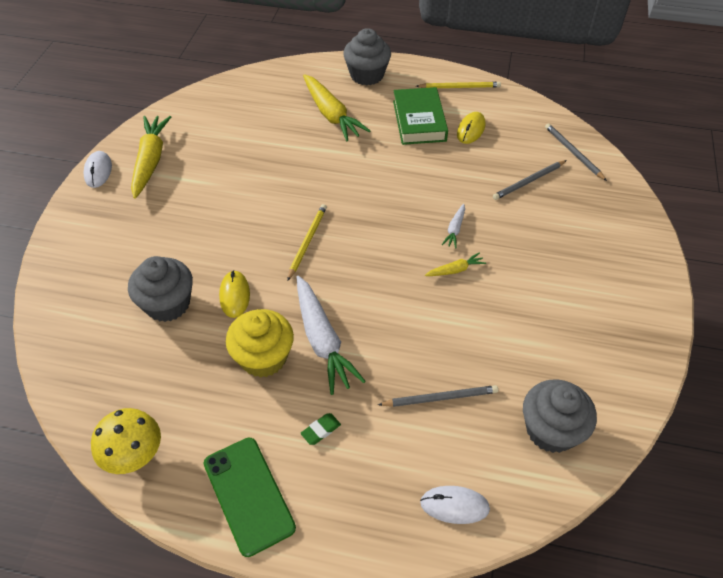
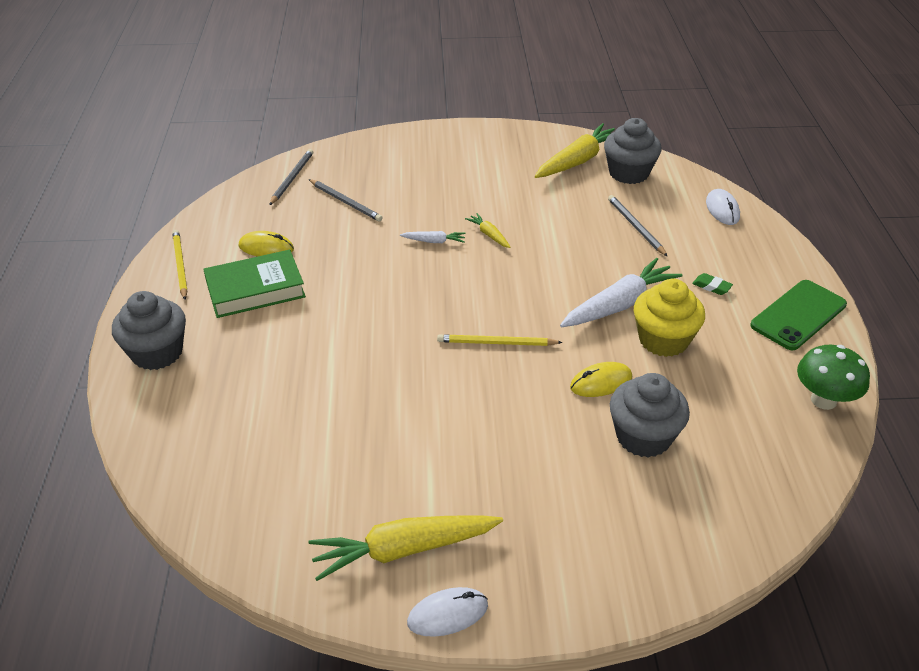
camera: 105 degrees left, 10 degrees down
(135, 455) = (823, 400): yellow mushroom -> green mushroom
(331, 114) = (255, 371): yellow carrot -> yellow carrot (578, 161)
(573, 153) = (292, 178): grey pencil -> grey pencil turned 150 degrees clockwise

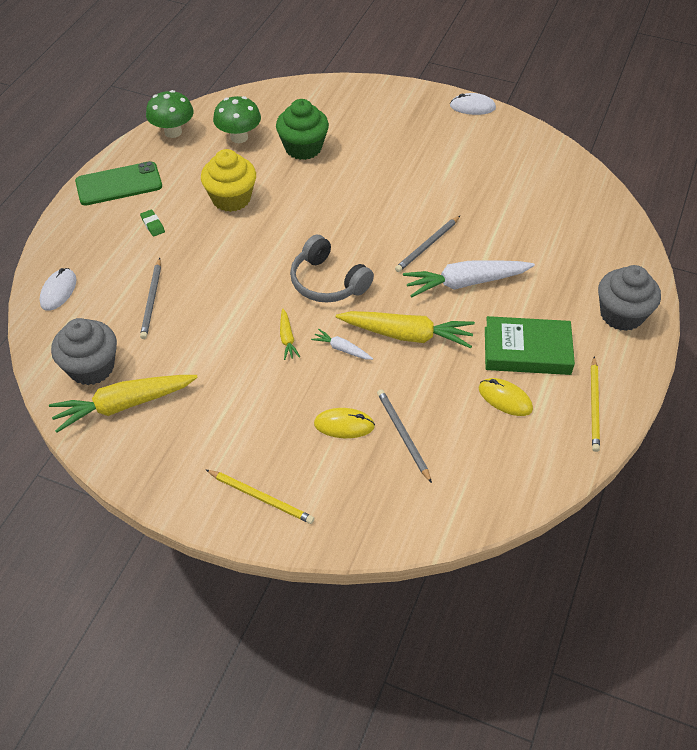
camera: 155 degrees left, 10 degrees up
(292, 178) = (448, 499): grey pencil -> grey pencil (427, 245)
(403, 550) = (482, 138): yellow carrot -> yellow carrot (407, 335)
(487, 289) = (327, 282): none -> grey headphones
(496, 343) = (352, 235): yellow pencil -> yellow pencil (261, 498)
(601, 382) = (301, 185): yellow mouse -> yellow mouse (344, 425)
(619, 304) = (236, 234): white carrot -> white carrot (465, 283)
(643, 436) = (303, 148): grey cupcake -> green cupcake
(737, 422) = (239, 137): none -> green mushroom

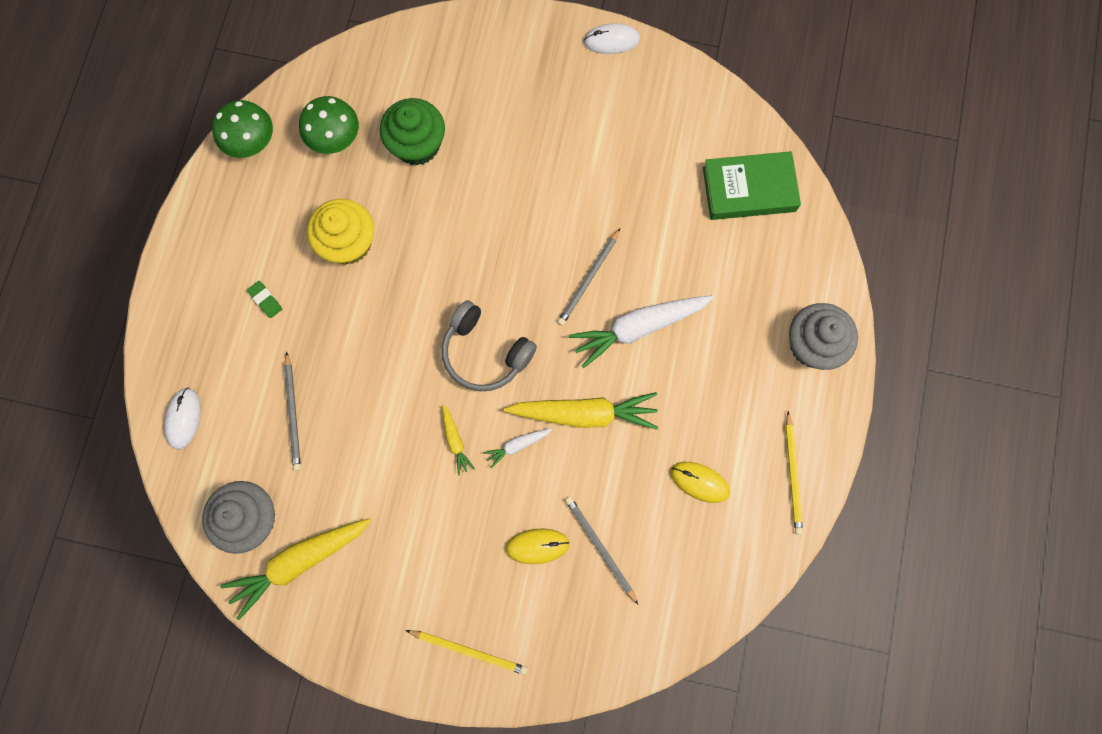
camera: 10 degrees left, 25 degrees up
(119, 184) = (208, 242): green phone -> none
(342, 349) = (517, 445): white carrot -> white carrot turned 45 degrees counterclockwise
(527, 351) = (716, 413): green book -> green book (749, 189)

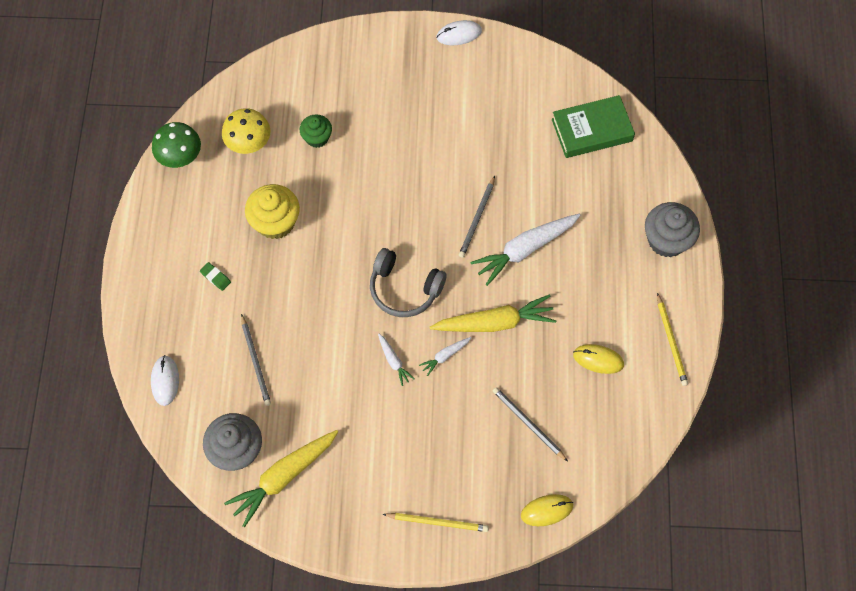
camera: 10 degrees left, 10 degrees down
(335, 139) = (249, 144): green mushroom -> yellow mushroom
(417, 145) = (317, 138): green cupcake -> green cupcake, size x0.62
(455, 441) = (394, 361): yellow carrot -> white carrot
(537, 546) = (477, 431): yellow mouse -> yellow mouse (546, 510)

